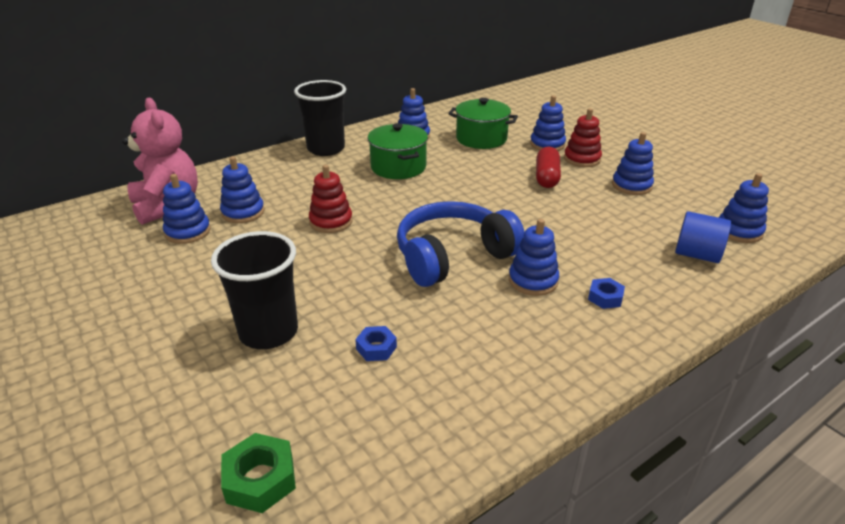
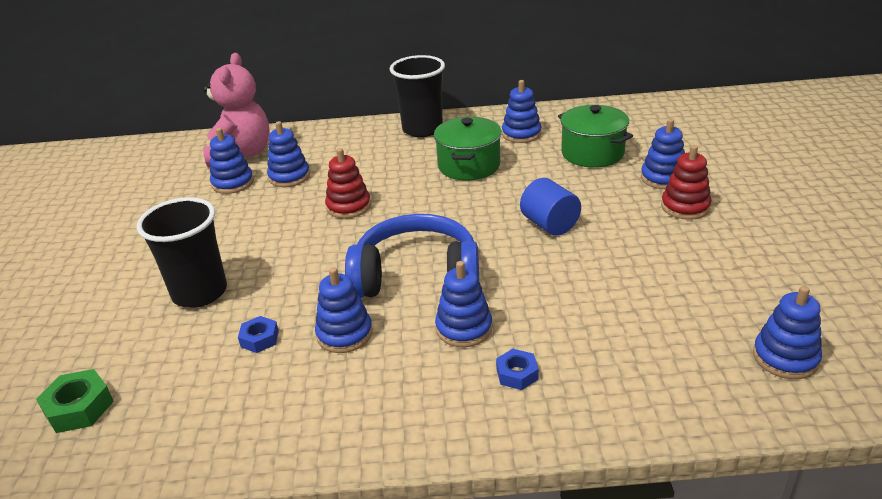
camera: 35 degrees right, 0 degrees up
(546, 177) = (615, 218): red capsule -> none
(631, 186) = (709, 257): blue stacking toy -> blue stacking toy (344, 334)
(697, 255) = (687, 366): blue cylinder -> blue cylinder (549, 225)

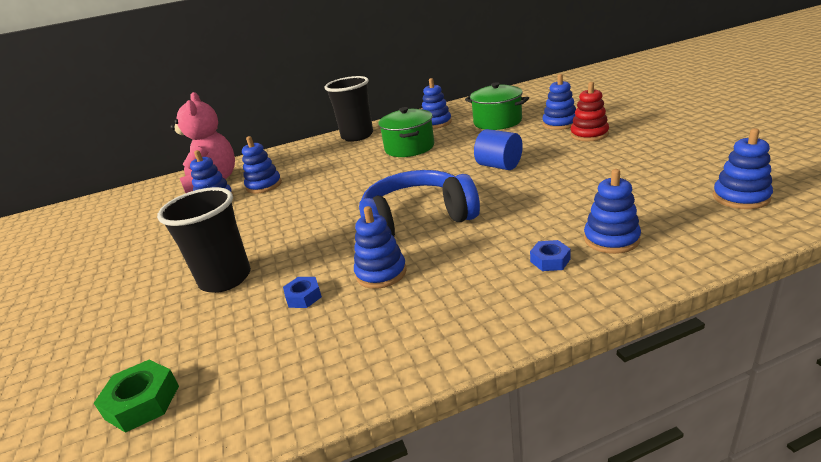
camera: 15 degrees left, 5 degrees down
(348, 206) = (328, 192): red stacking toy -> none
(464, 328) = (482, 243): blue stacking toy -> blue stacking toy (611, 239)

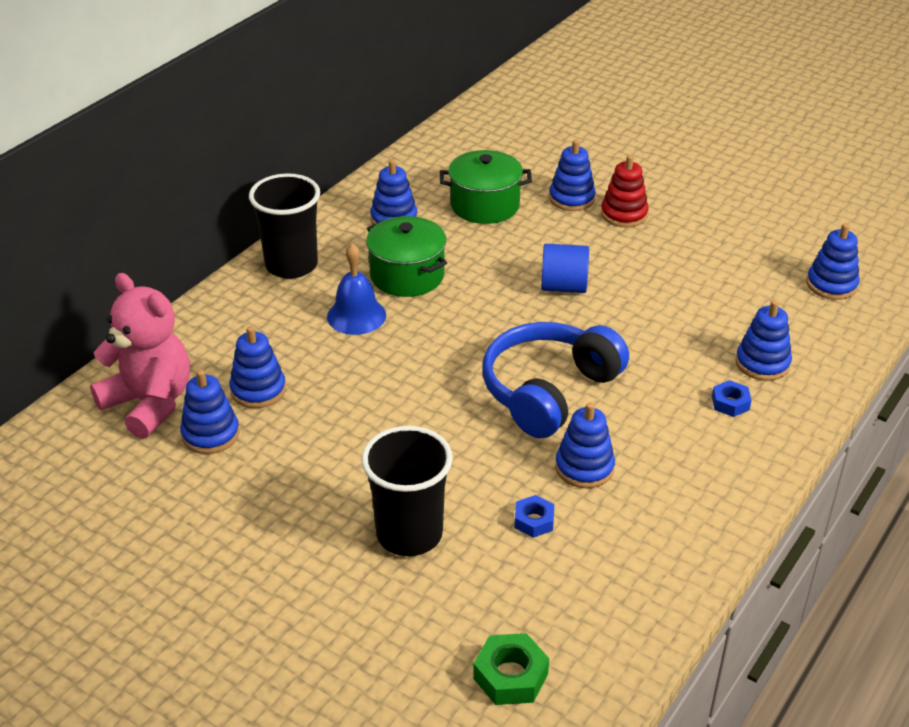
camera: 40 degrees left, 10 degrees up
(357, 161) = (356, 316): none -> blue bell

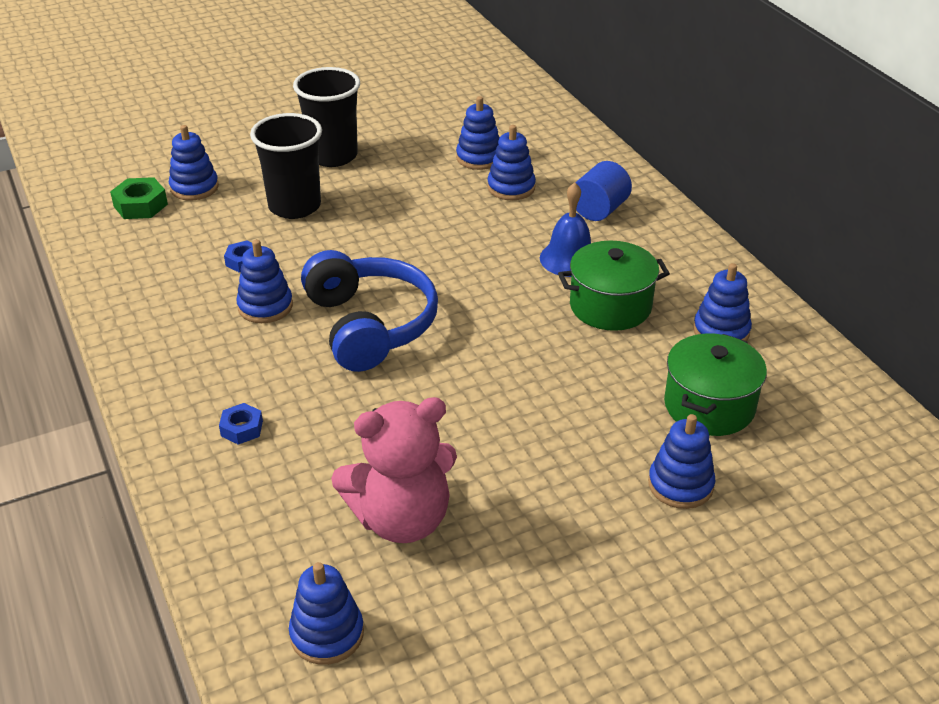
camera: 120 degrees right, 0 degrees up
(150, 403) = (537, 142): pink teddy bear -> pink teddy bear (401, 519)
(291, 265) = (678, 246): black cup -> black cup (333, 156)
(563, 287) = (510, 400): blue cylinder -> blue cylinder (599, 210)
(624, 214) = (614, 516): red stacking toy -> none
(762, 363) = (266, 484): blue stacking toy -> blue stacking toy (194, 187)

